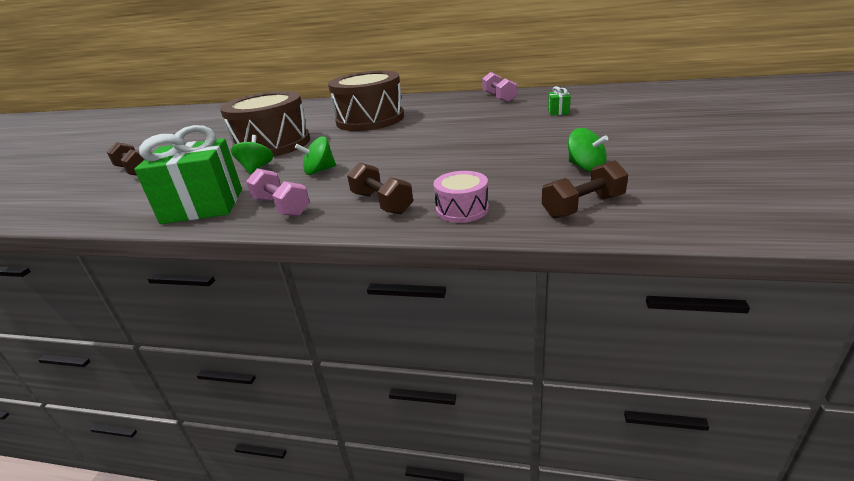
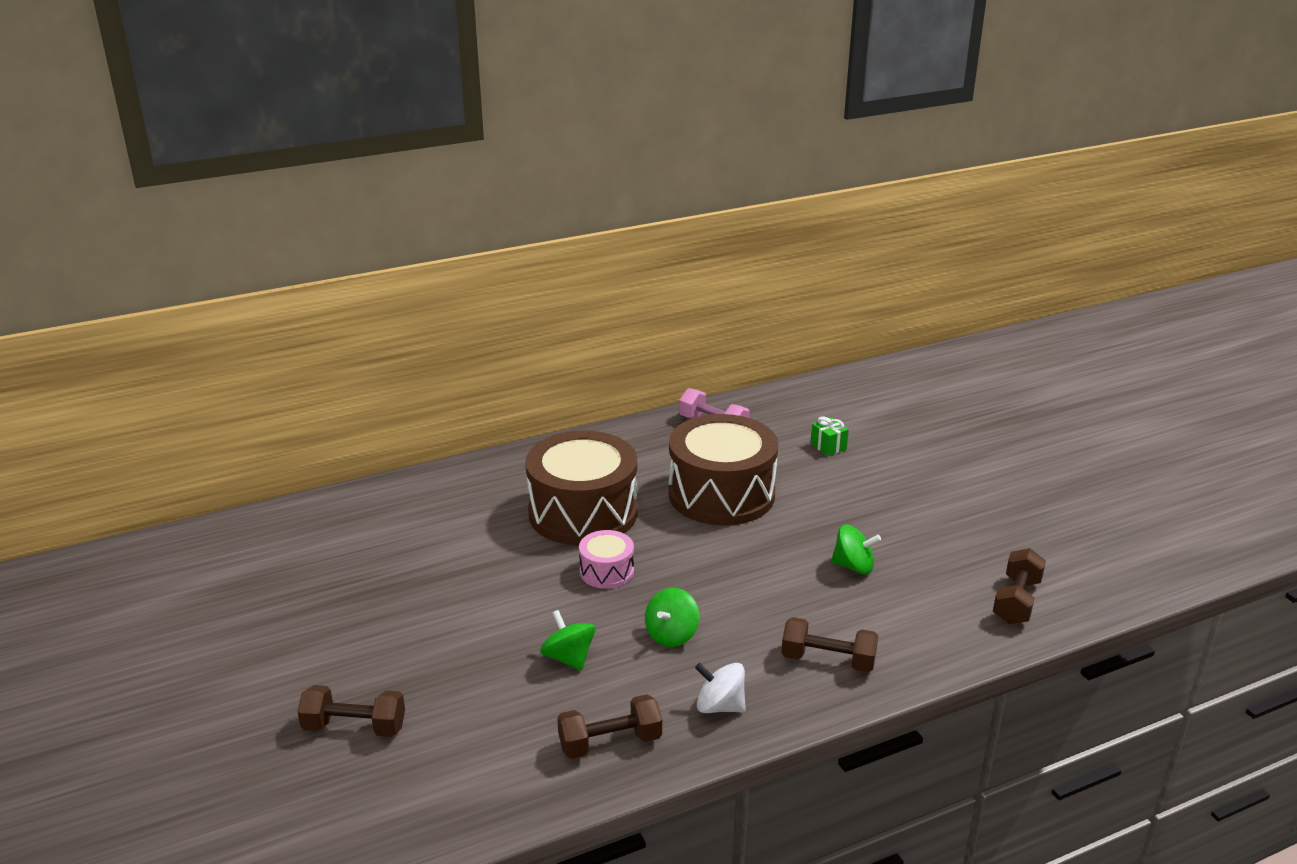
camera: 40 degrees left, 0 degrees up
(203, 206) = (610, 742): green gift -> brown dumbbell
(273, 144) = (507, 605): brown drum -> brown drum (721, 494)
(281, 207) = (719, 706): pink dumbbell -> white spinning top
(462, 209) = (919, 641): pink drum -> pink drum (606, 571)
(585, 167) = (961, 543): green spinning top -> green spinning top (853, 566)

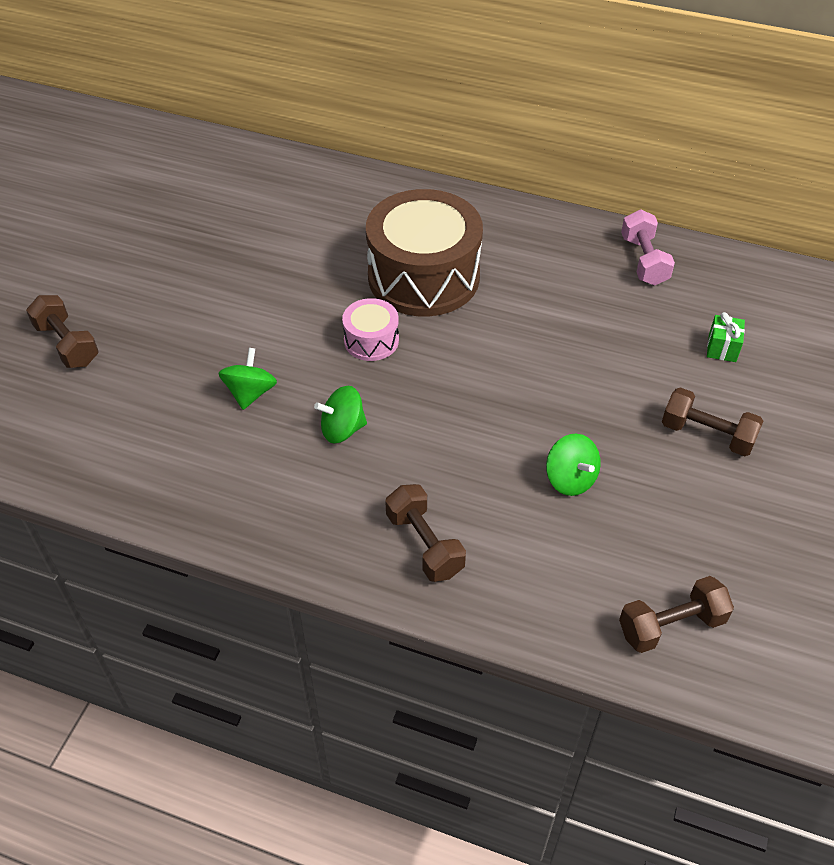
camera: 45 degrees right, 20 degrees up
(610, 742) = (187, 481): brown dumbbell -> brown dumbbell (707, 434)
(719, 706) = (293, 515): white spinning top -> none
(721, 494) = (555, 332): brown drum -> none

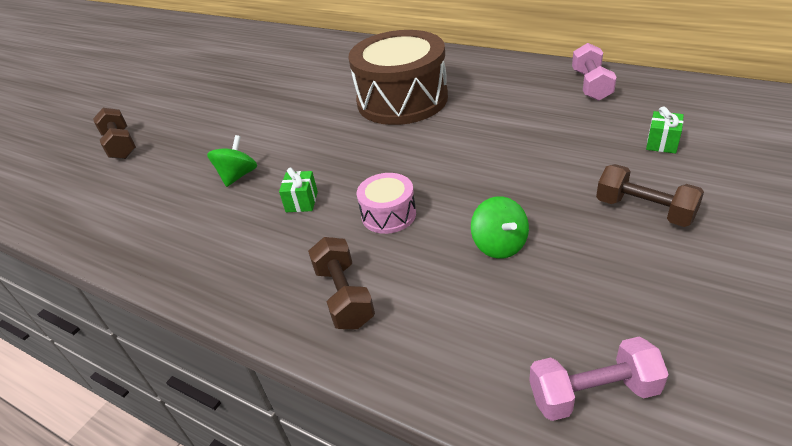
camera: 15 degrees right, 10 degrees down
(342, 429) = (302, 202): green spinning top -> green gift
(371, 340) = (347, 141): pink drum -> pink drum (388, 214)
(671, 625) = (593, 393): brown dumbbell -> pink dumbbell

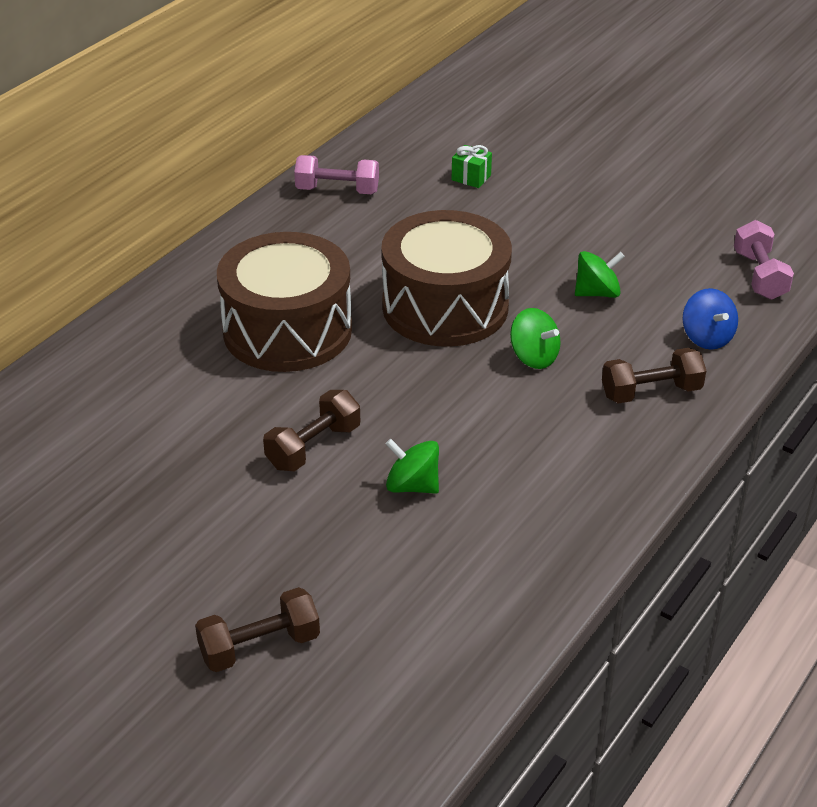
camera: 90 degrees left, 0 degrees up
(302, 202) = (490, 423): green gift -> none
(388, 214) = (534, 357): pink drum -> green spinning top
(443, 339) = (707, 337): none -> blue spinning top
(448, 159) = (445, 307): none -> brown drum
(644, 210) = (568, 210): brown dumbbell -> brown dumbbell (313, 447)

